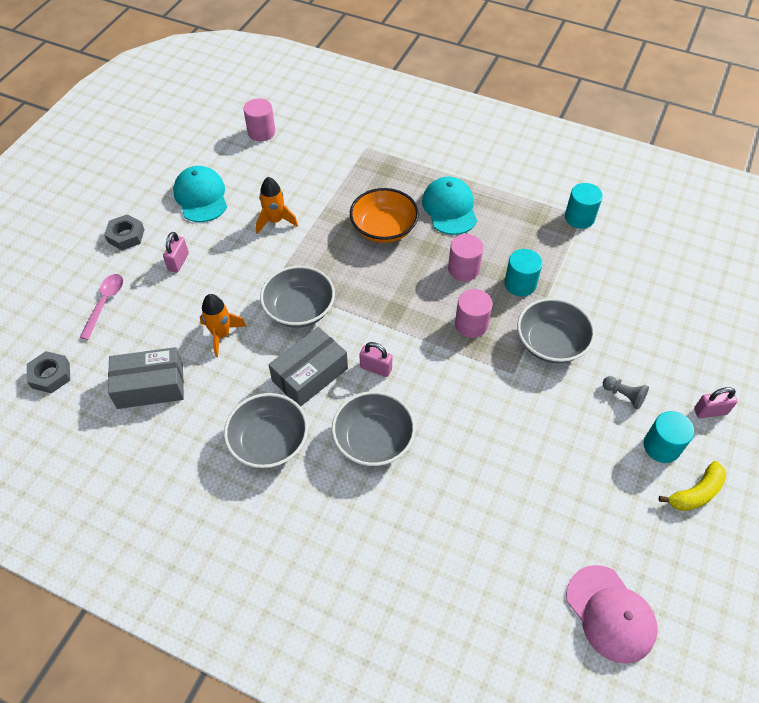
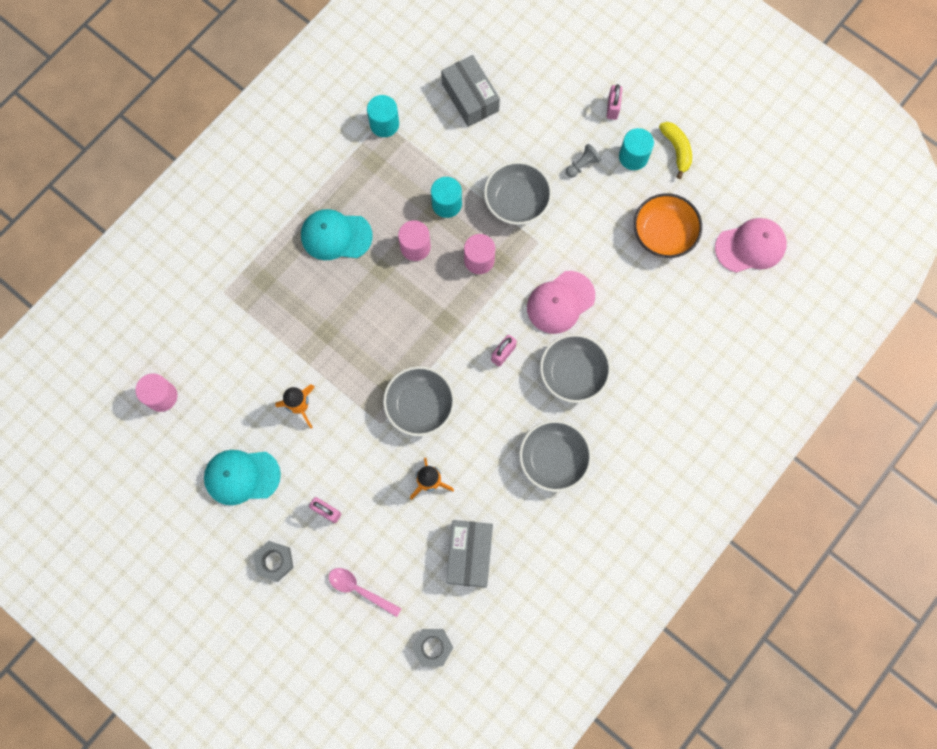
camera: 75 degrees left, 20 degrees up
(310, 374) = (495, 411): grey box -> grey box (470, 97)
(384, 228) = (343, 304): orange bowl -> orange bowl (663, 233)
(452, 409) = (560, 302): none -> pink cap

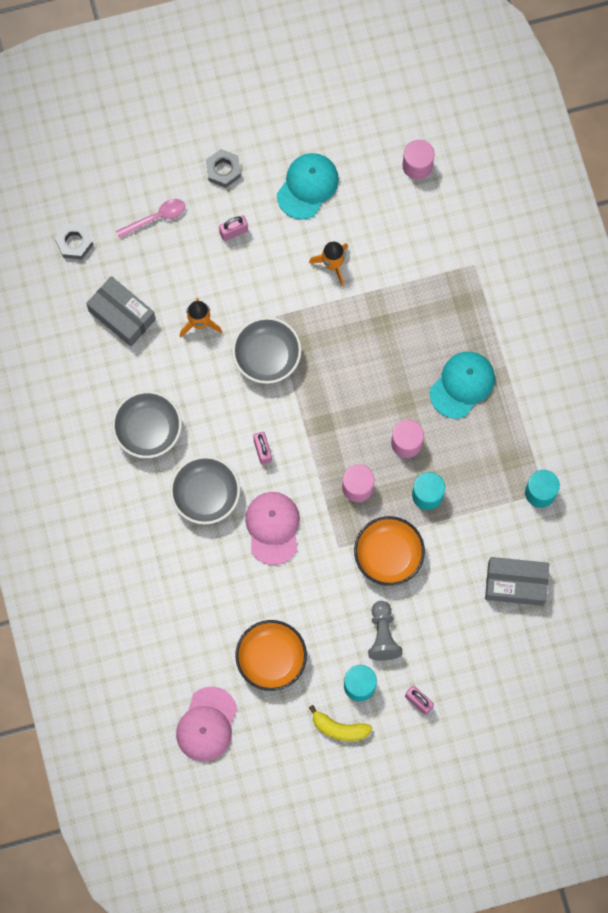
camera: 125 degrees right, 0 degrees up
(516, 201) = (388, 555): grey bowl -> orange bowl
(582, 165) = (383, 635): grey pawn -> grey pawn, size x1.50

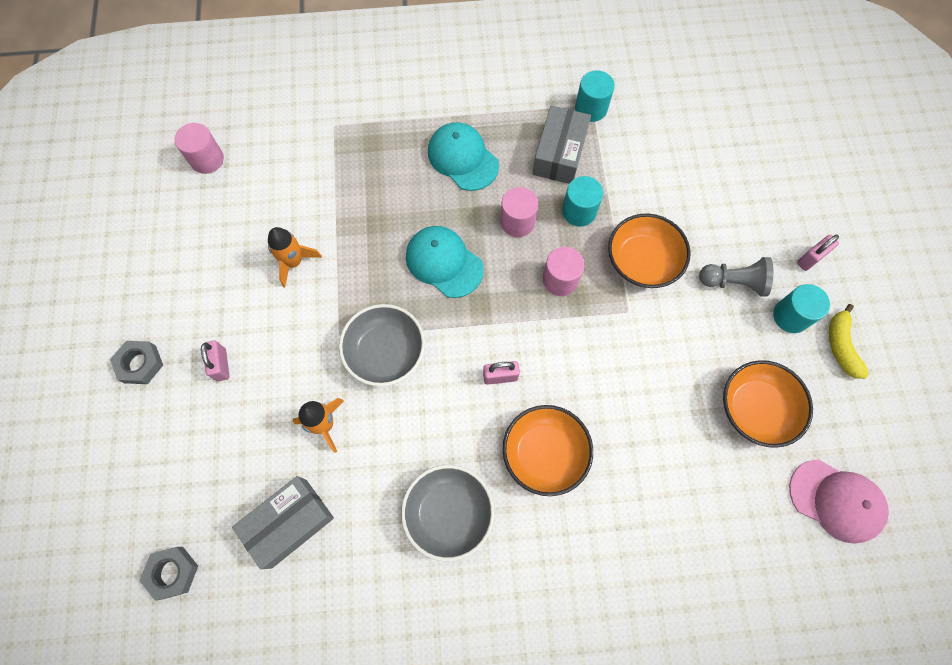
camera: 80 degrees left, 5 degrees down
(156, 218) = (173, 456): pink spoon -> none
(205, 495) = (544, 453): grey bowl -> orange bowl
(273, 528) = (596, 380): pink cap -> none
(307, 186) = (193, 273): turquoise cap -> turquoise cap (444, 262)
(339, 728) = (841, 346): yellow banana -> yellow banana turned 150 degrees clockwise
(515, 583) = (685, 146): grey box -> grey box (559, 154)

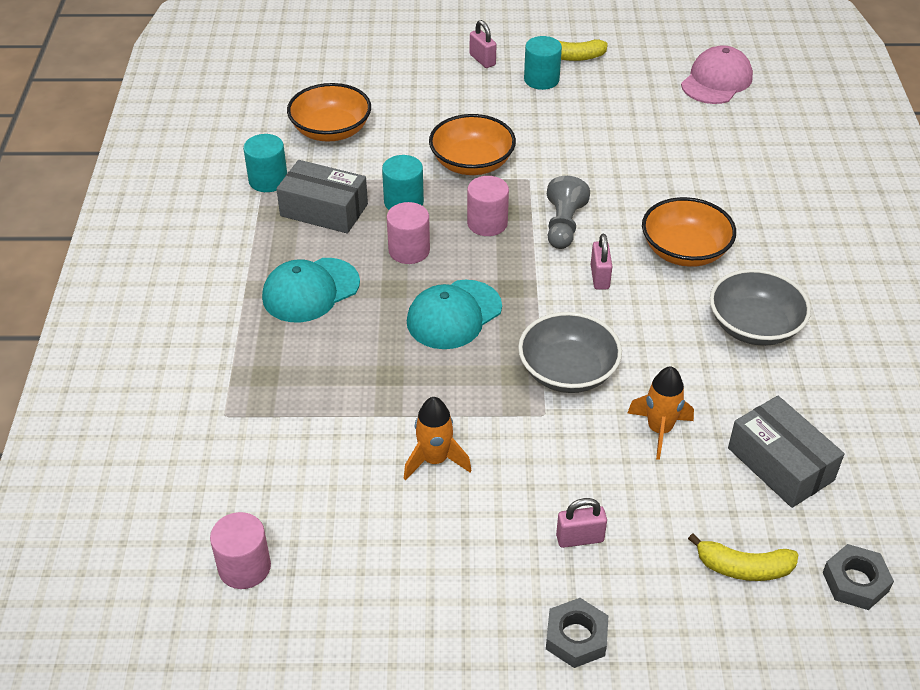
camera: 85 degrees left, 25 degrees down
(190, 484) = (743, 568): none -> yellow banana
(733, 282) = (502, 108): grey pawn -> grey pawn (563, 225)
(755, 409) = (634, 112): orange bowl -> orange bowl (331, 130)

